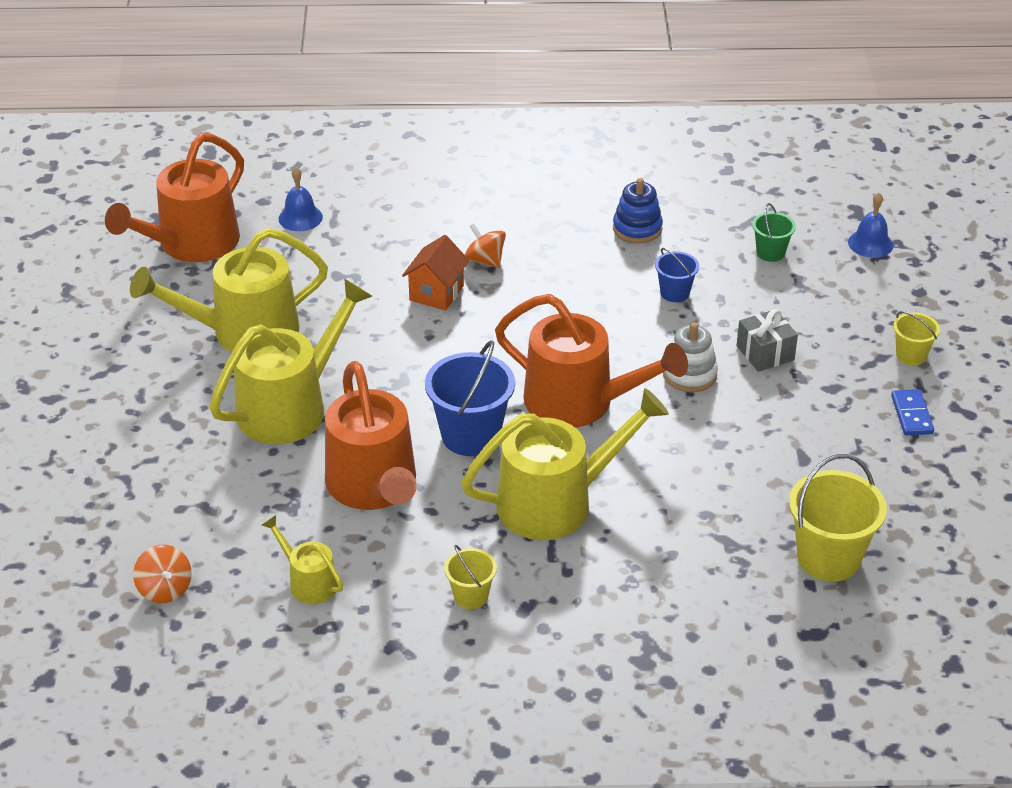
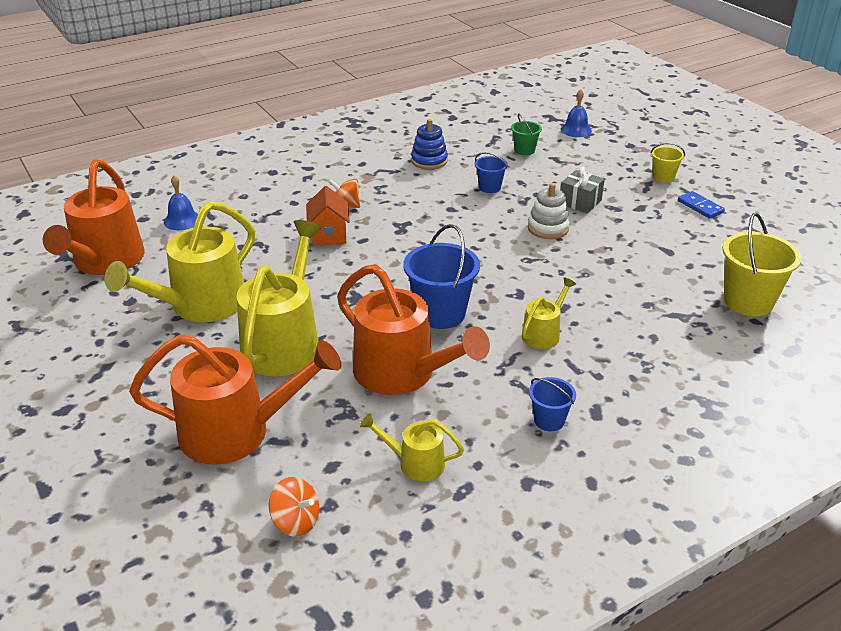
camera: 30 degrees left, 5 degrees down
(471, 596) = (549, 420): yellow bucket -> blue bucket
(556, 502) = (543, 334): yellow watering can -> yellow watering can, size x0.49
(579, 402) = (494, 267): orange watering can -> orange watering can (236, 431)

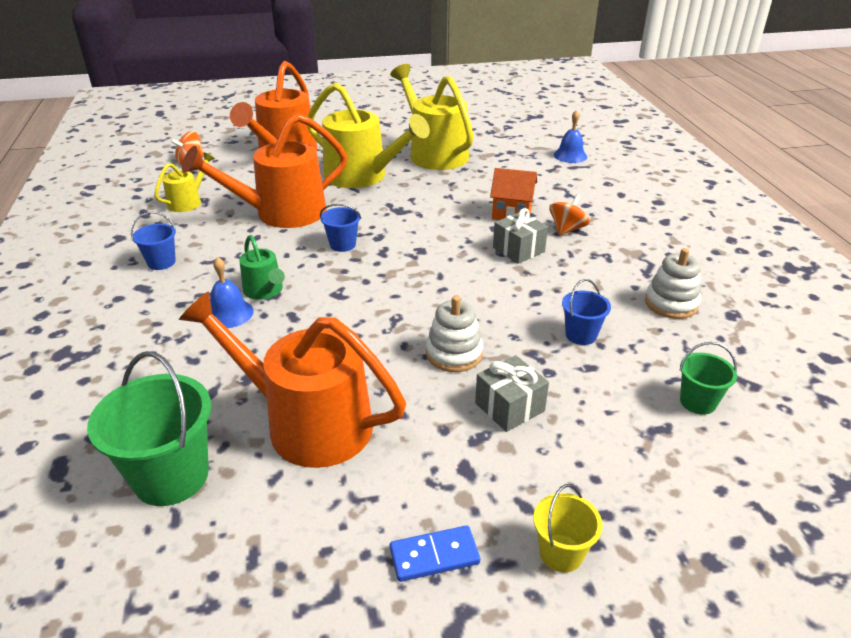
camera: 110 degrees right, 0 degrees up
(105, 261) = (517, 128): orange watering can -> orange watering can (307, 423)
(393, 223) = (518, 250): none -> grey gift
(429, 161) = (671, 303): blue stacking toy -> white stacking toy
(440, 313) = (342, 245): blue bucket -> blue bucket, size x0.54
(543, 334) = (265, 291): yellow watering can -> green watering can
(576, 130) = (787, 499): blue bell -> blue bell (229, 313)
(748, 301) = (171, 476): yellow bucket -> green bucket

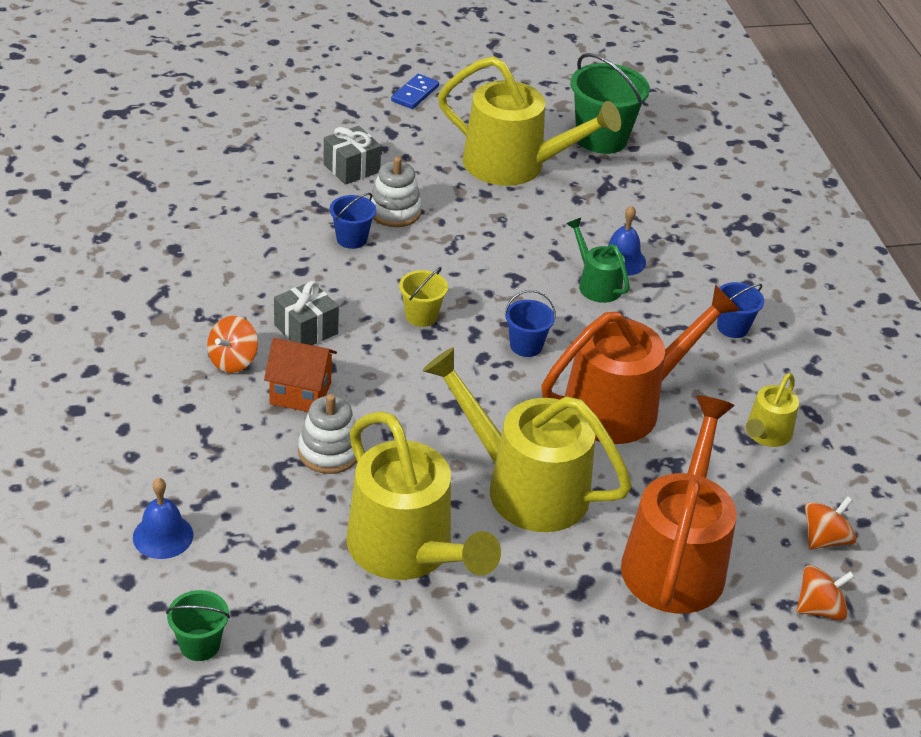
camera: 175 degrees right, 5 degrees up
(215, 140) = (819, 608): none -> orange spinning top
(307, 423) = (514, 165): orange watering can -> yellow watering can
(434, 556) = (415, 94): blue domino -> blue domino turned 45 degrees counterclockwise
(561, 553) = (335, 91): yellow bucket -> yellow bucket (421, 316)
(581, 335) = (269, 223): blue bucket -> blue bucket (351, 239)
(671, 303) = (159, 251): white stacking toy -> white stacking toy (329, 452)
(697, 402) = (192, 164): green bucket -> green bucket (199, 645)

